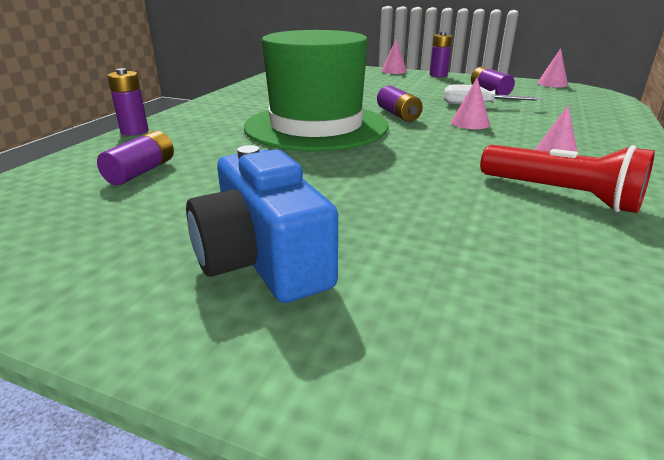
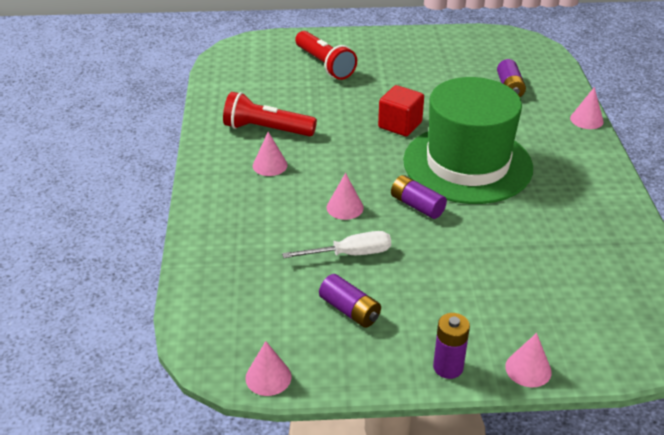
camera: 155 degrees right, 10 degrees up
(134, 131) = (586, 120): purple battery -> pink cone
(263, 259) = (385, 61): blue camera -> none
(351, 164) = (400, 125): none -> red cube
(406, 288) = (324, 65): none -> red flashlight

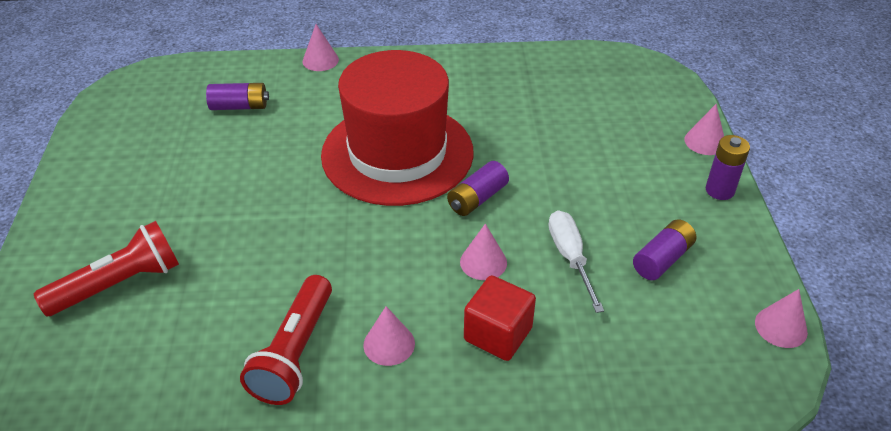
camera: 90 degrees left, 5 degrees up
(400, 125) = (306, 206): red cube -> red cube (498, 334)
(467, 164) = (397, 153): green hat -> red hat

